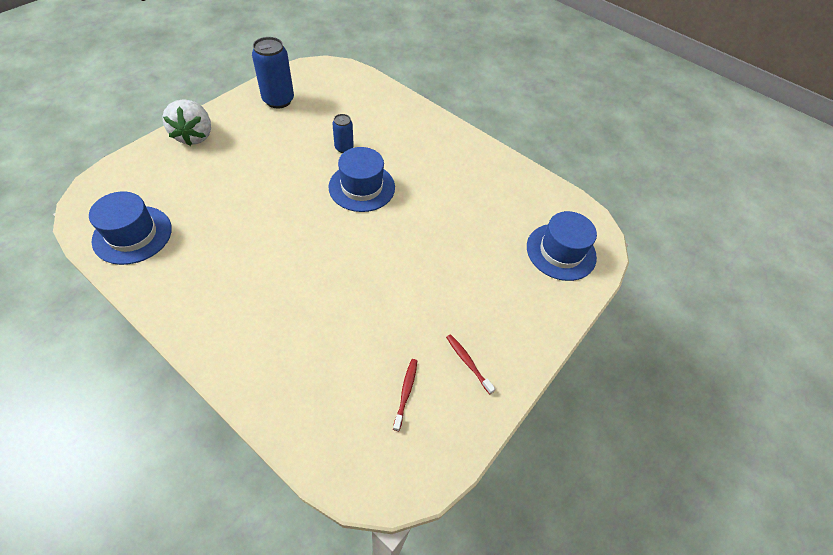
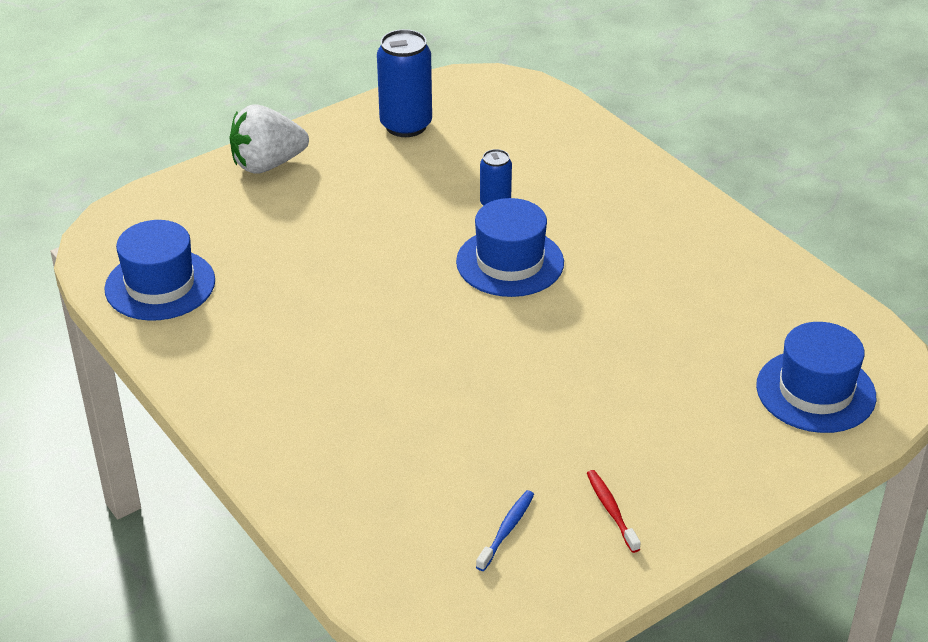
camera: 20 degrees right, 15 degrees down
(194, 136) = (267, 164): white strawberry -> white strawberry turned 60 degrees clockwise
(406, 392) = (506, 530): red toothbrush -> blue toothbrush

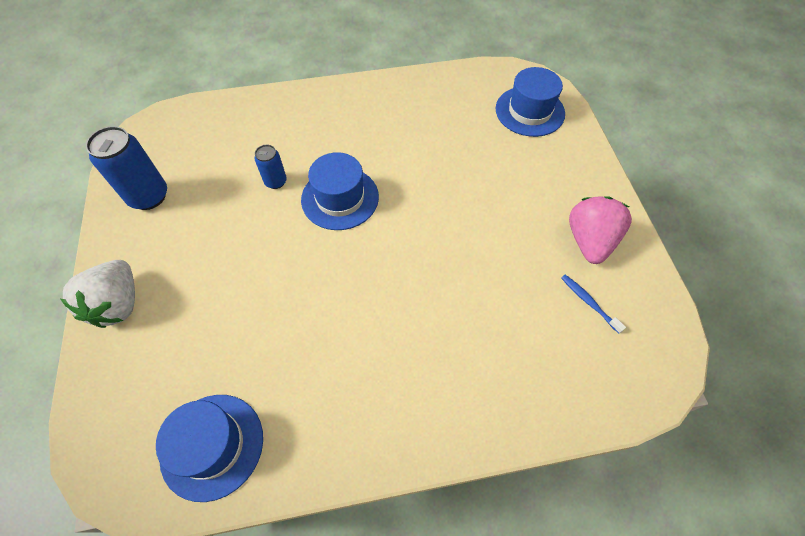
camera: 65 degrees left, 20 degrees up
(611, 510) = (589, 241): red toothbrush -> pink strawberry

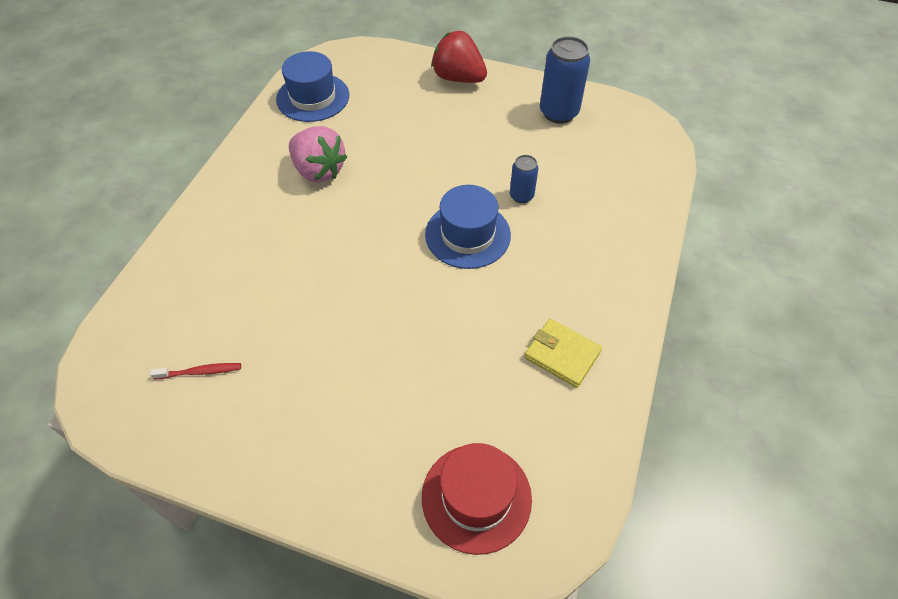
camera: 120 degrees right, 5 degrees down
(118, 304) = (458, 78): white strawberry -> red strawberry
(409, 108) = (562, 355): none -> yellow wallet
(529, 111) = (476, 497): blue hat -> red hat
(588, 302) = (200, 372): blue toothbrush -> red toothbrush
(589, 241) = (253, 423): pink strawberry -> pink strawberry (319, 170)

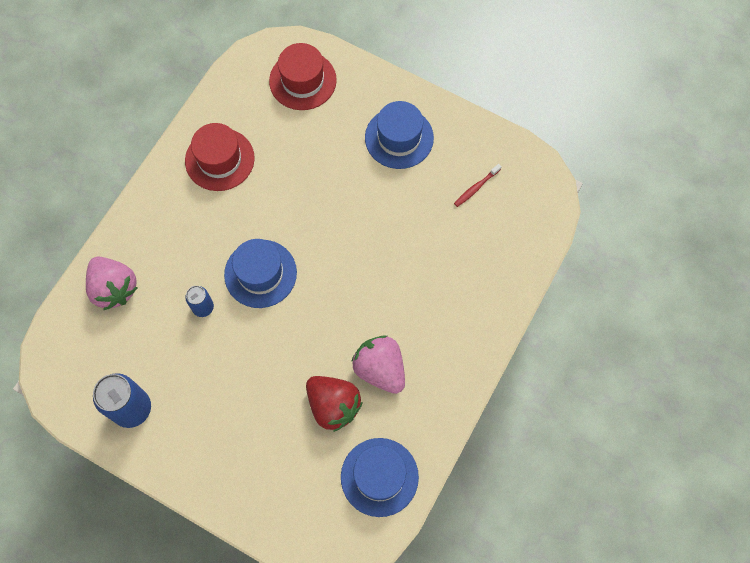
camera: 170 degrees left, 15 degrees up
(200, 372) = (476, 188): red toothbrush -> red toothbrush turned 45 degrees counterclockwise
(313, 426) = (399, 138): none -> blue hat
(458, 78) = (219, 482): red strawberry -> red strawberry (333, 405)
(562, 355) = (219, 159): yellow wallet -> red hat
(625, 199) = (114, 288): none -> pink strawberry

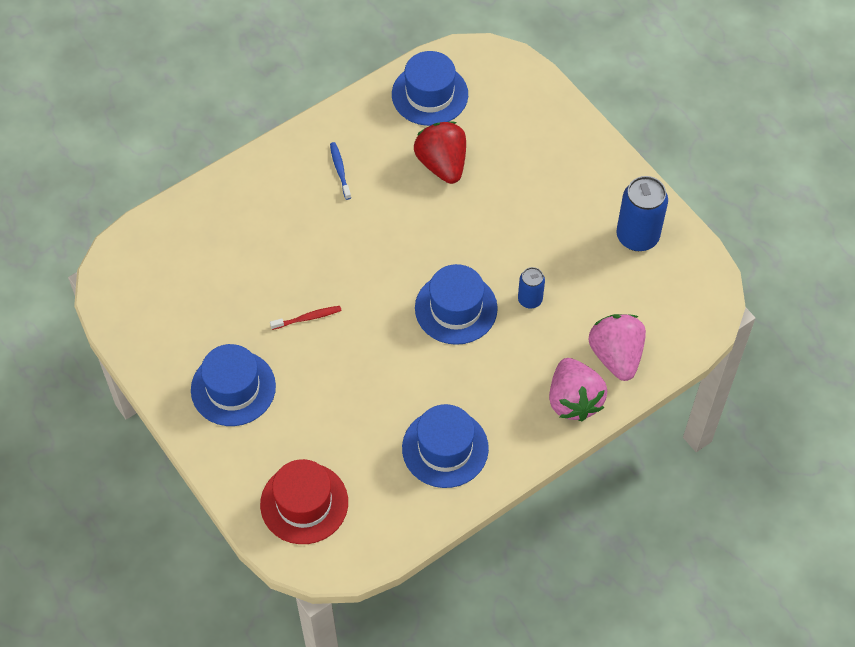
camera: 155 degrees left, 10 degrees down
(219, 159) = (445, 448): red hat -> blue hat
(380, 369) = (381, 176): pink strawberry -> pink strawberry (573, 400)
(419, 359) = (340, 170): none -> blue toothbrush
(476, 188) = (185, 301): red toothbrush -> red toothbrush (308, 318)

